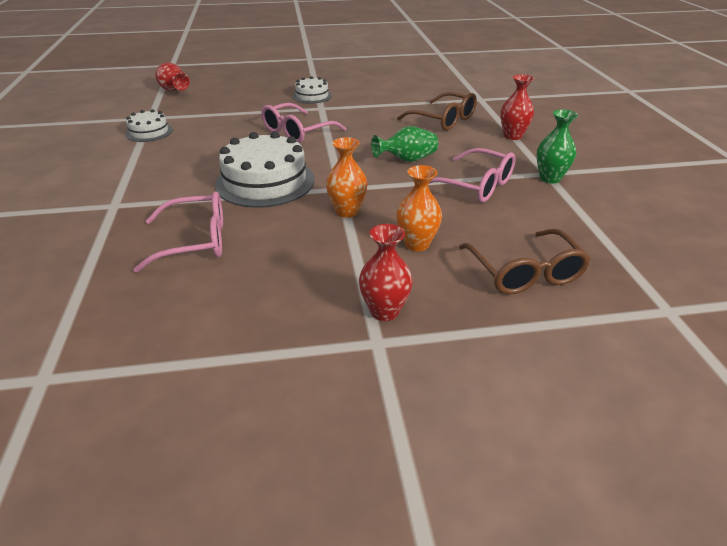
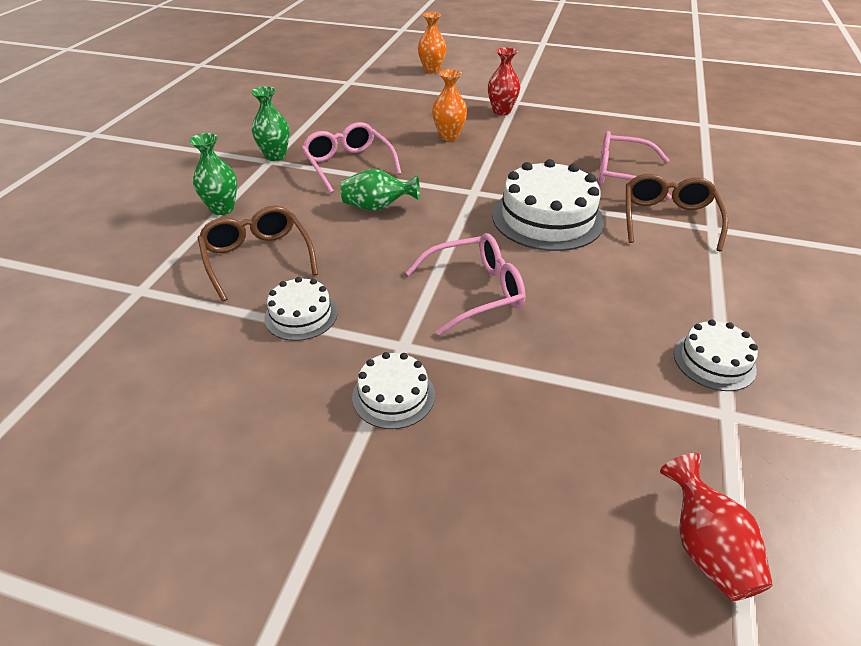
camera: 155 degrees left, 5 degrees up
(347, 211) = (483, 169): orange vase -> orange vase (432, 70)
(384, 107) = (301, 315): none -> white cake
(512, 136) = (222, 208): red vase -> green vase
(525, 273) = (398, 109): brown glasses -> brown glasses (668, 219)

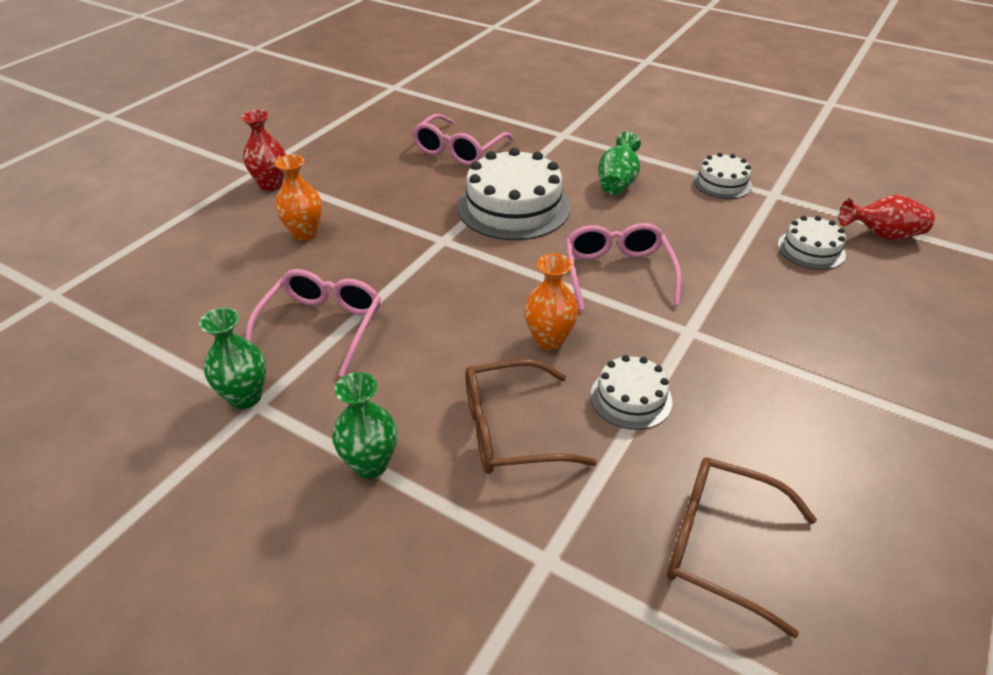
camera: 75 degrees left, 0 degrees up
(348, 165) = (322, 326): pink glasses -> pink glasses turned 120 degrees clockwise
(378, 207) = (440, 314): green vase -> green vase (617, 183)
(393, 395) = (753, 346): white cake -> white cake (811, 249)
(432, 70) = (94, 212): orange vase -> orange vase (549, 340)
(668, 219) = (542, 149): brown glasses -> brown glasses (720, 545)

